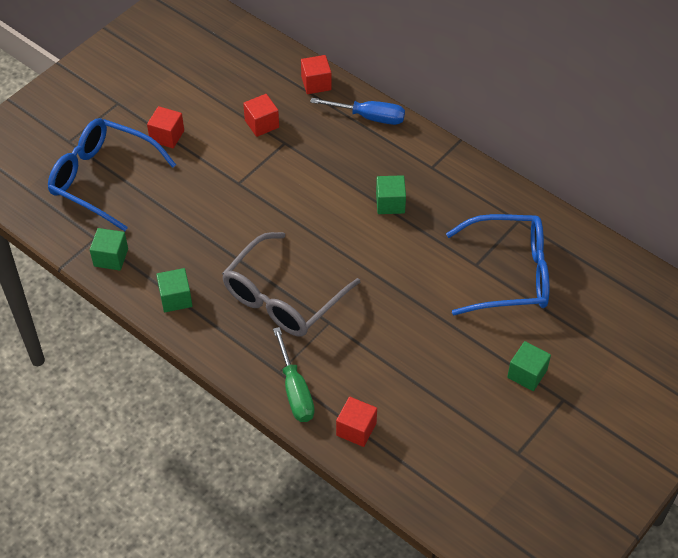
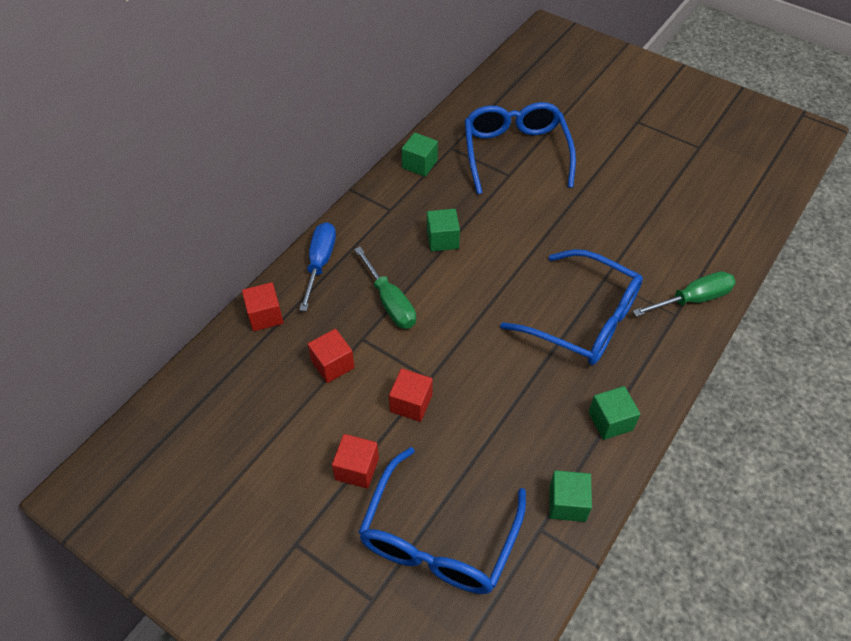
camera: 95 degrees left, 0 degrees up
(283, 297) = (584, 319): grey glasses -> blue glasses
(319, 162) = (390, 303): none -> green screwdriver
(356, 429) = (717, 250): red cube -> red cube (411, 403)
(527, 374) = (620, 142): green cube -> green cube (419, 164)

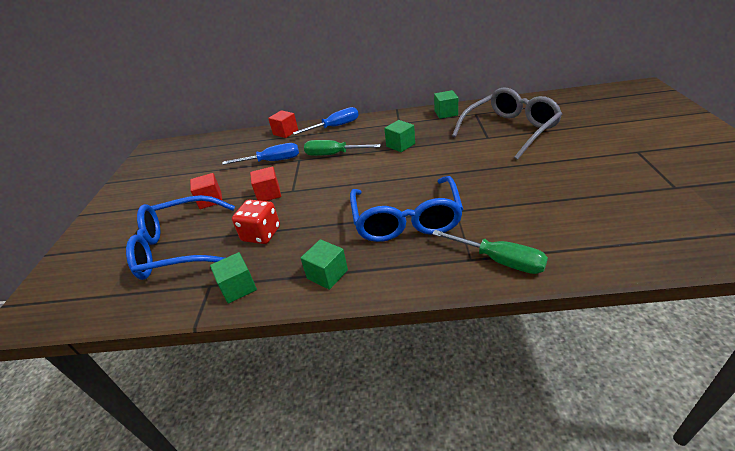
camera: 60 degrees right, 15 degrees down
(332, 364) = (273, 161): red cube -> blue screwdriver
(390, 303) = (333, 154): green screwdriver -> green screwdriver turned 75 degrees clockwise
(491, 445) = (261, 234): none -> red dice
(515, 153) = (510, 130): blue glasses -> grey glasses

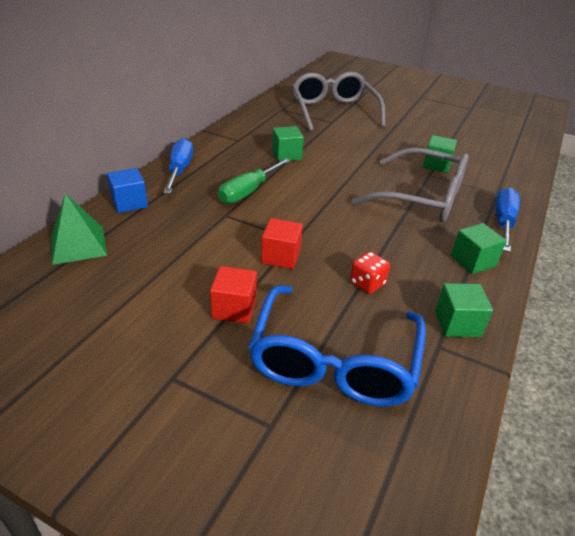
camera: 70 degrees left, 0 degrees up
(238, 140) = (78, 244): none -> green pyramid
(261, 234) = (367, 283): red dice -> red dice, size x0.66
(273, 161) = (199, 232): blue screwdriver -> blue screwdriver (503, 222)
(285, 132) = (129, 203): red cube -> blue cube
(406, 220) = (422, 198): blue glasses -> grey glasses
(446, 113) = (258, 117): green cube -> green cube (436, 165)
(500, 261) = (507, 184): green screwdriver -> none

